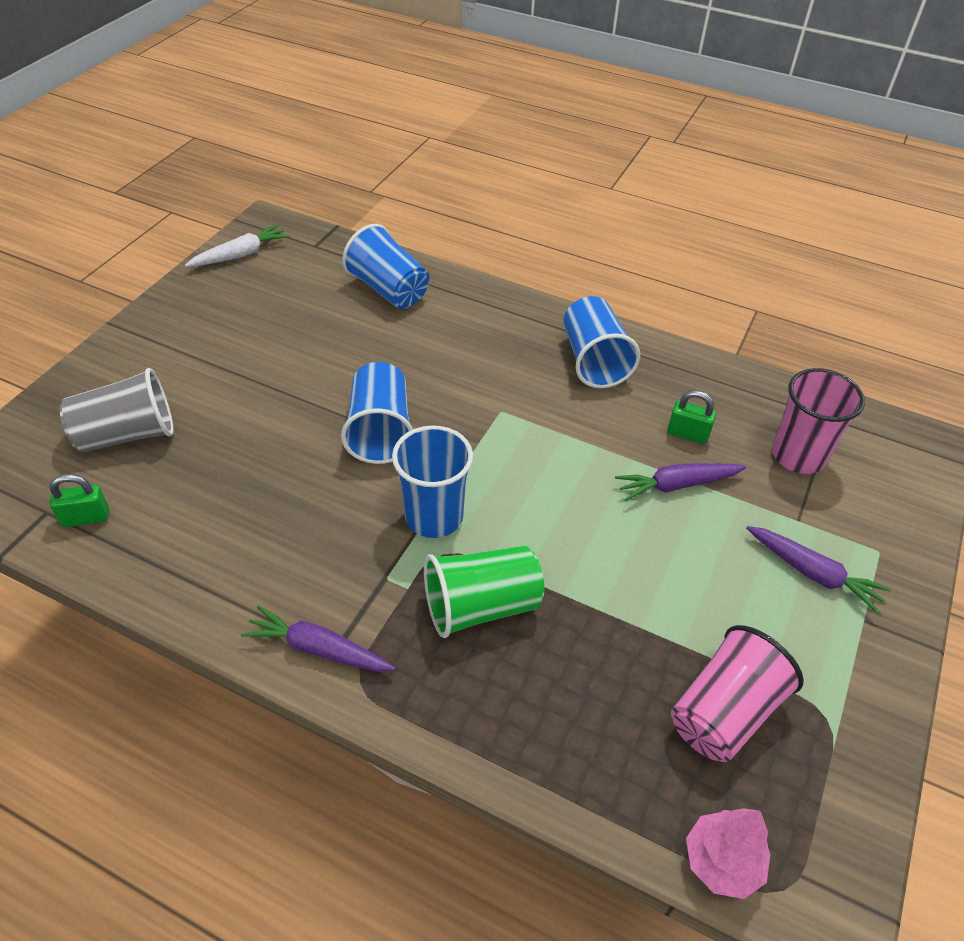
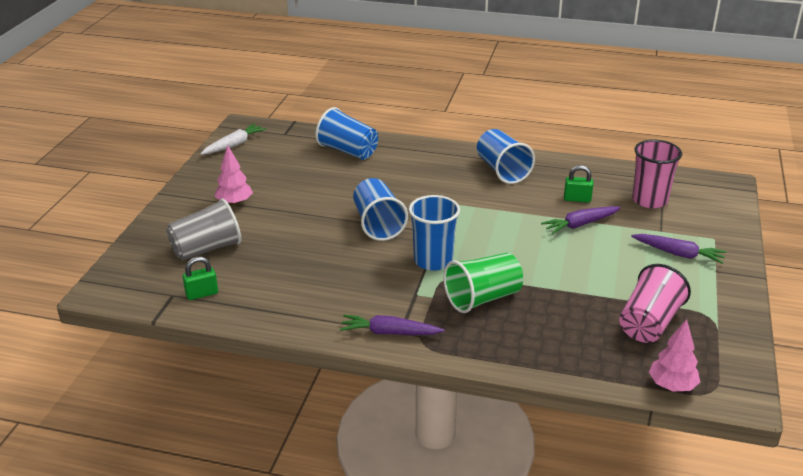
camera: 10 degrees left, 15 degrees down
(199, 357) = (234, 203): none -> pink tree

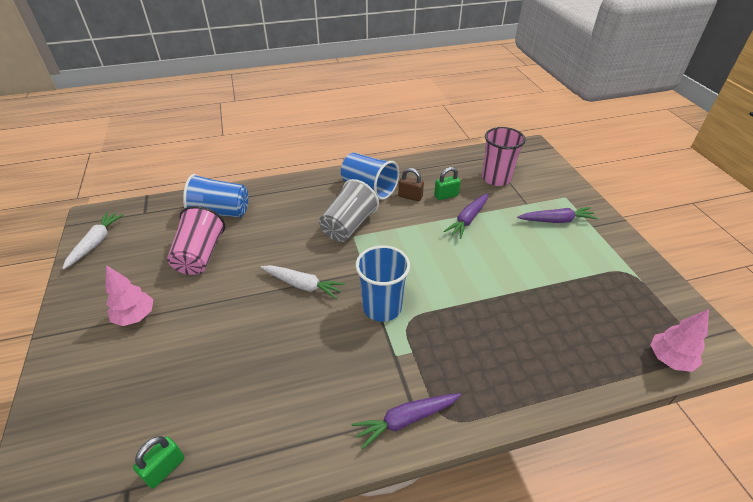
camera: 30 degrees left, 10 degrees up
(206, 249) = (135, 395): grey cup -> grey cup (348, 226)
(378, 224) = (303, 285): blue cup -> white carrot
(483, 298) = (455, 332): green cup -> none
(538, 189) = (410, 196): none -> brown padlock
(649, 323) = (597, 299): pink cup -> pink cup (200, 255)

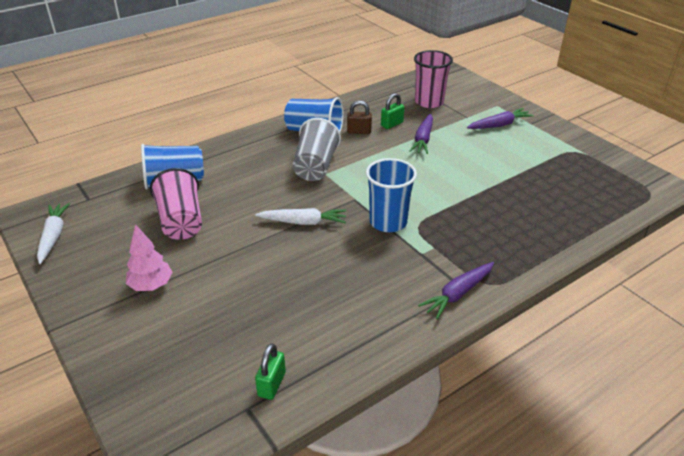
camera: 20 degrees left, 5 degrees down
(669, 359) = (633, 203): pink tree -> none

